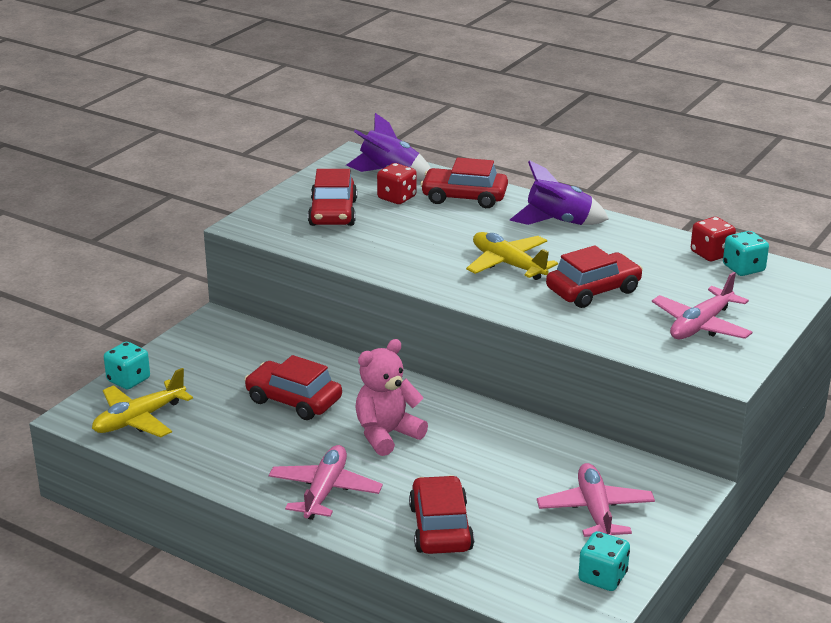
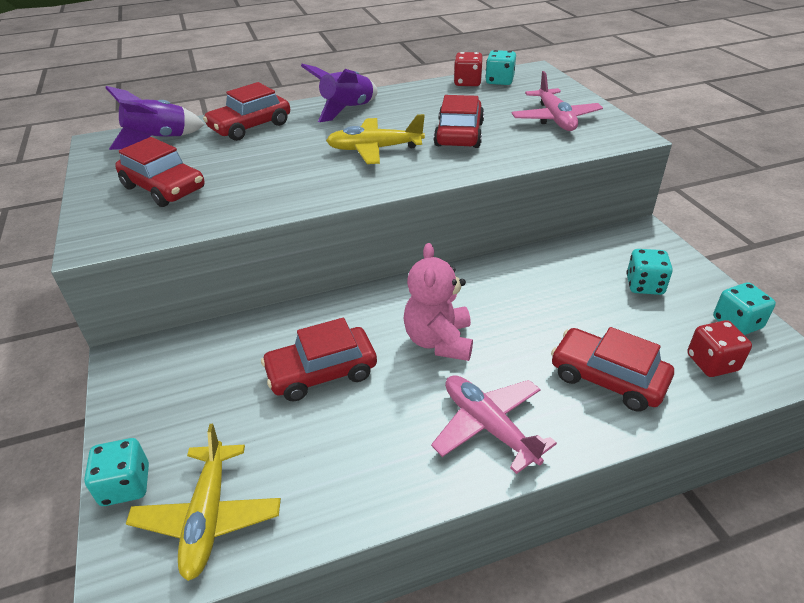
camera: 50 degrees left, 10 degrees up
(397, 198) = (198, 151): red dice -> red dice (712, 363)
(595, 511) = (644, 285): pink plane -> turquoise dice

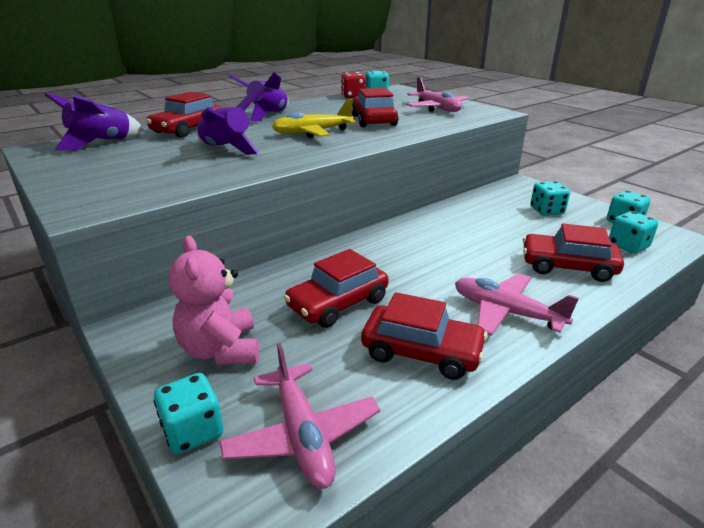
camera: 20 degrees left, 10 degrees down
(164, 188) = (133, 170): red car -> red car (421, 352)
(208, 517) = (302, 435): yellow plane -> pink plane
(268, 166) = (226, 149): none -> purple rocket
(439, 341) = (423, 266): pink teddy bear -> pink teddy bear (221, 350)
(712, 363) = (628, 246): red dice -> turquoise dice

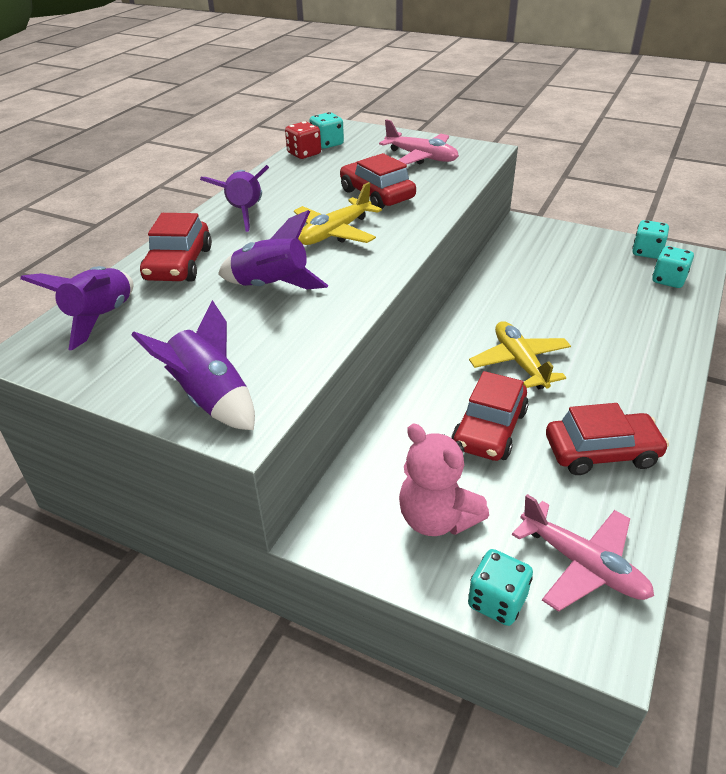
camera: 25 degrees left, 10 degrees up
(91, 192) = (211, 399): none -> purple rocket
(416, 267) = (519, 362): none -> yellow plane
(506, 312) = (631, 387): pink plane -> none
(546, 211) = (575, 256): turquoise dice -> none
(567, 266) = (640, 320): red car -> none

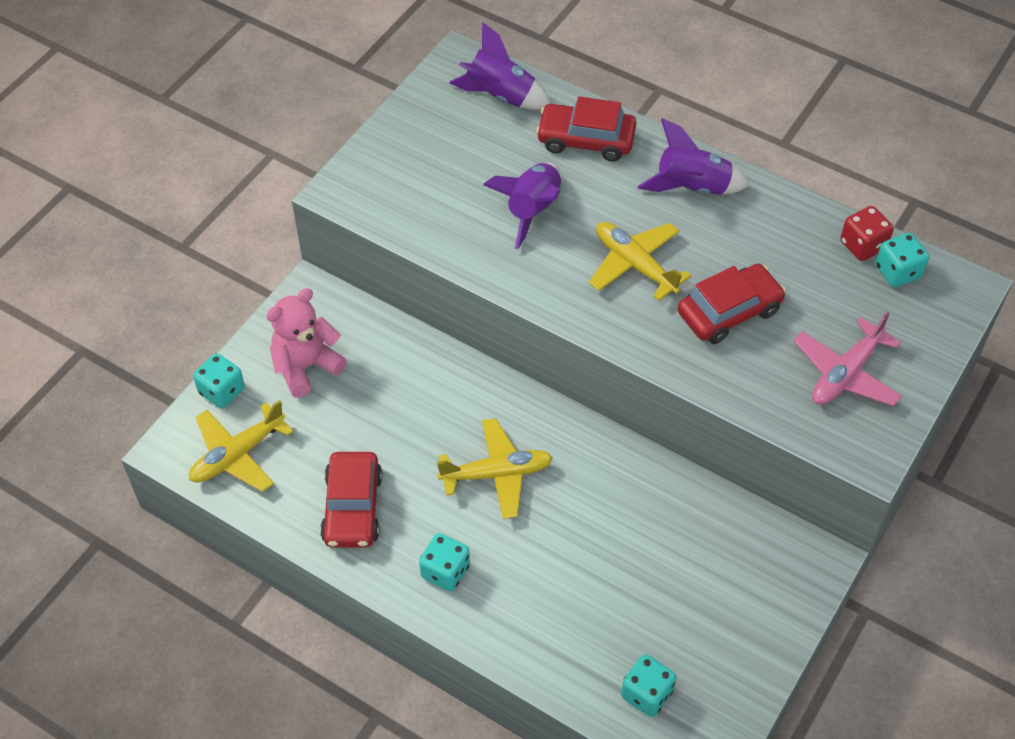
camera: 95 degrees right, 15 degrees up
(211, 399) = (374, 173): purple rocket -> none
(489, 429) = (401, 424): red car -> none
(582, 565) = (238, 455): pink plane -> yellow plane
(646, 252) = (724, 696): turquoise dice -> turquoise dice (445, 571)

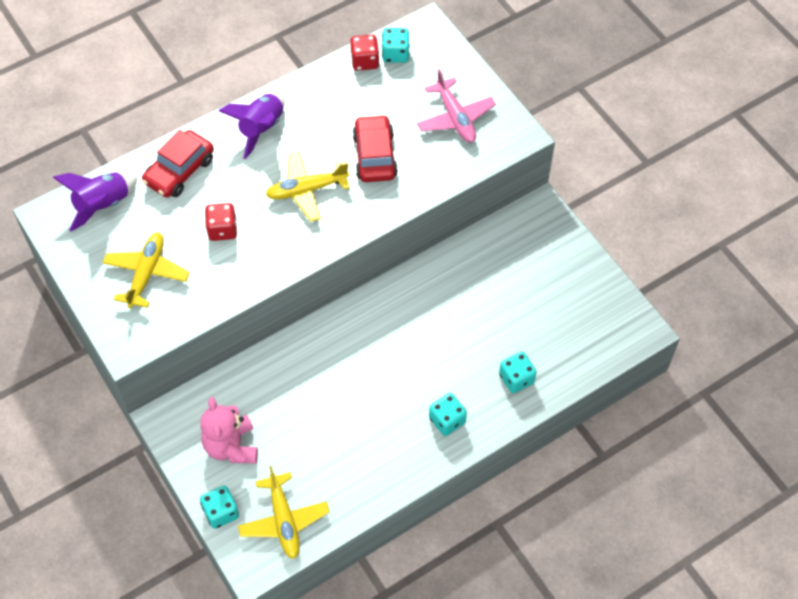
camera: 65 degrees left, 5 degrees up
(352, 508) = (368, 459): red car -> none
(497, 474) = (388, 359): yellow plane -> yellow plane (147, 273)
(532, 210) = (222, 230): purple rocket -> red dice
(646, 694) = (586, 341): turquoise dice -> turquoise dice (516, 379)

